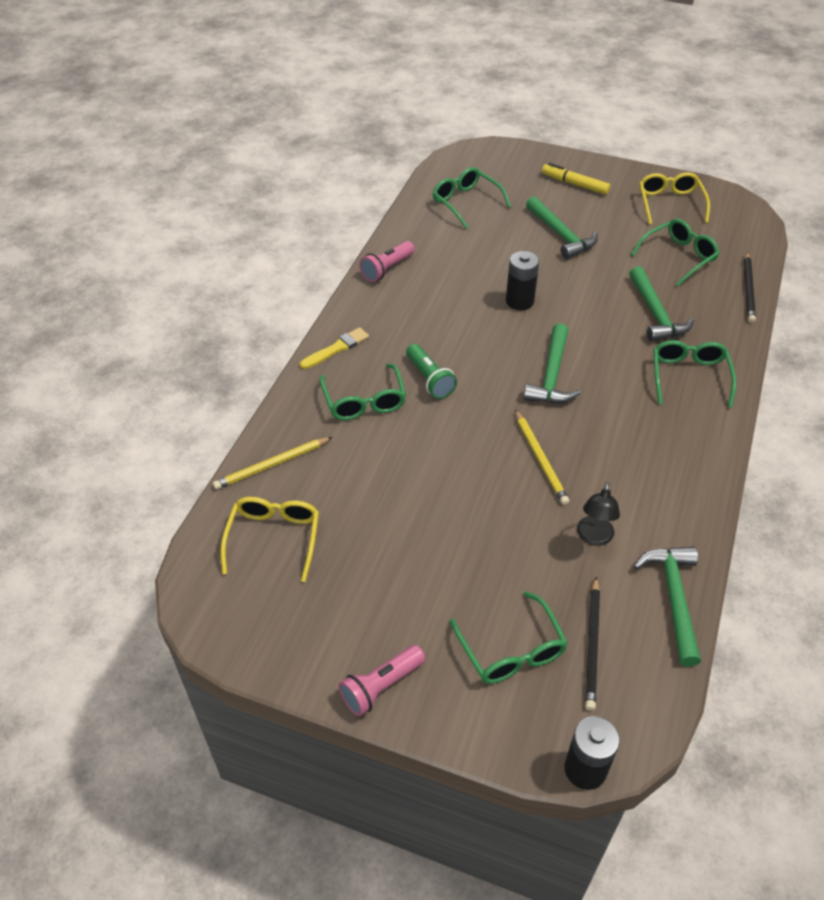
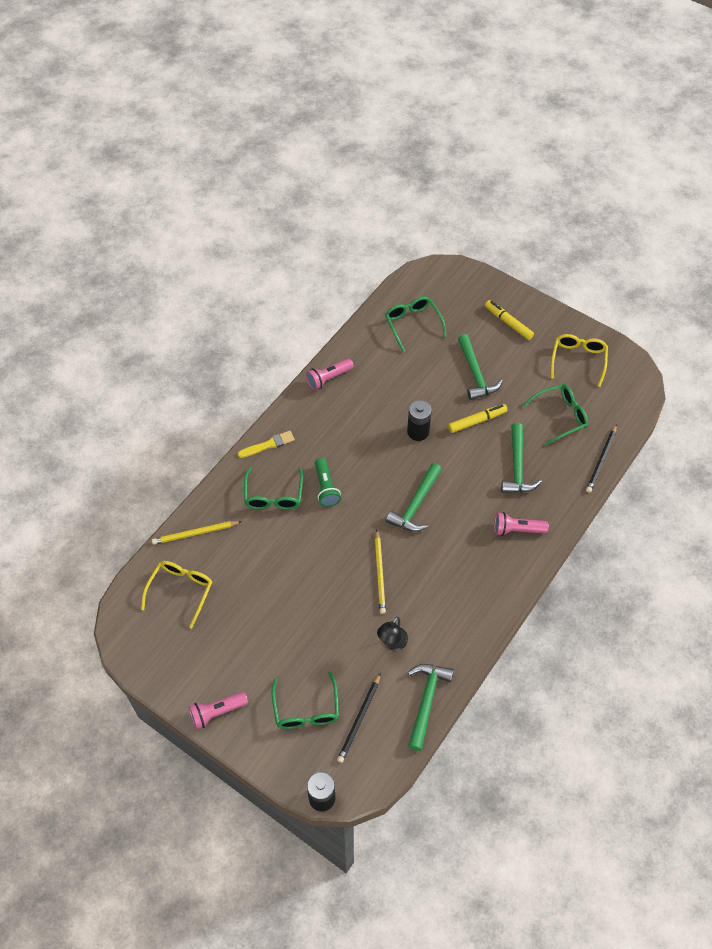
camera: 15 degrees right, 10 degrees up
(585, 278) = (477, 421): none -> yellow marker
(689, 377) = (517, 529): green glasses -> pink flashlight

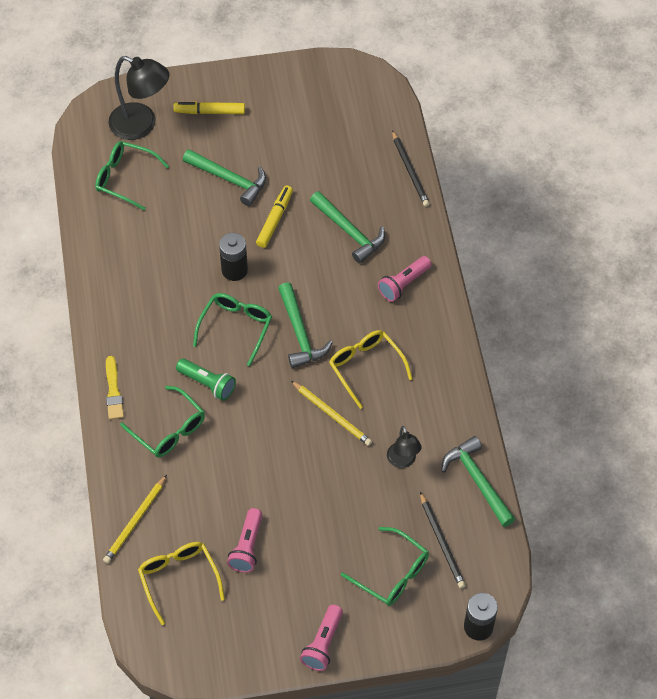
camera: 45 degrees left, 0 degrees up
(268, 445) = (113, 391): yellow brush -> yellow brush turned 150 degrees clockwise
(328, 378) = (102, 287): pink flashlight -> pink flashlight (247, 546)
(457, 300) = (141, 125): none -> black lamp
(560, 416) = (339, 160): green glasses -> green glasses (236, 327)
(578, 360) = (303, 99): yellow glasses -> yellow glasses (366, 367)

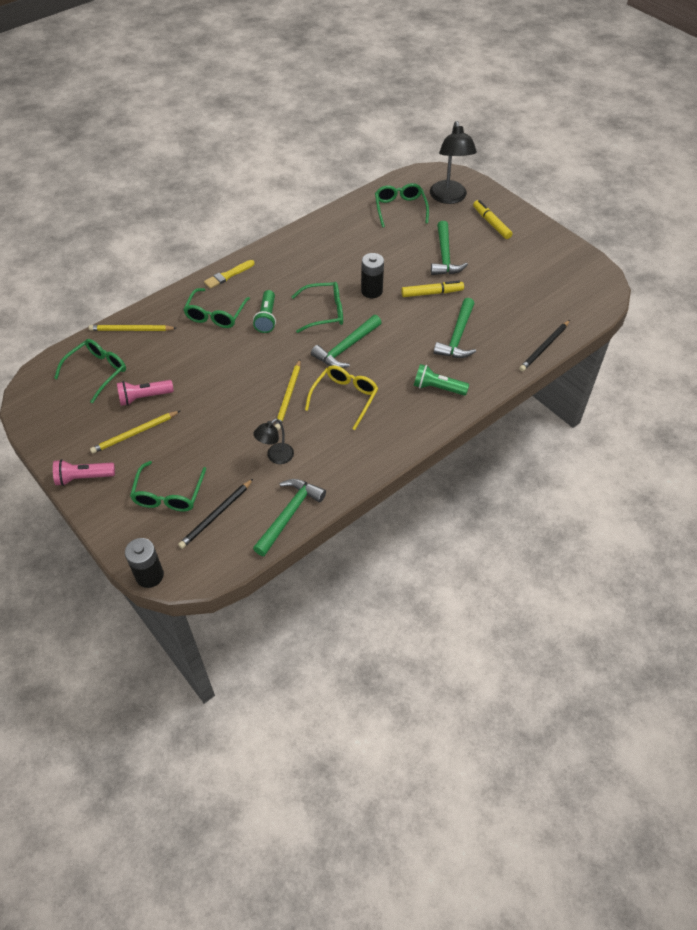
camera: 60 degrees right, 5 degrees down
(179, 579) = (97, 372): yellow glasses -> green glasses
(293, 574) = (135, 433): none -> yellow pencil
(403, 284) = (438, 388): pink flashlight -> green flashlight

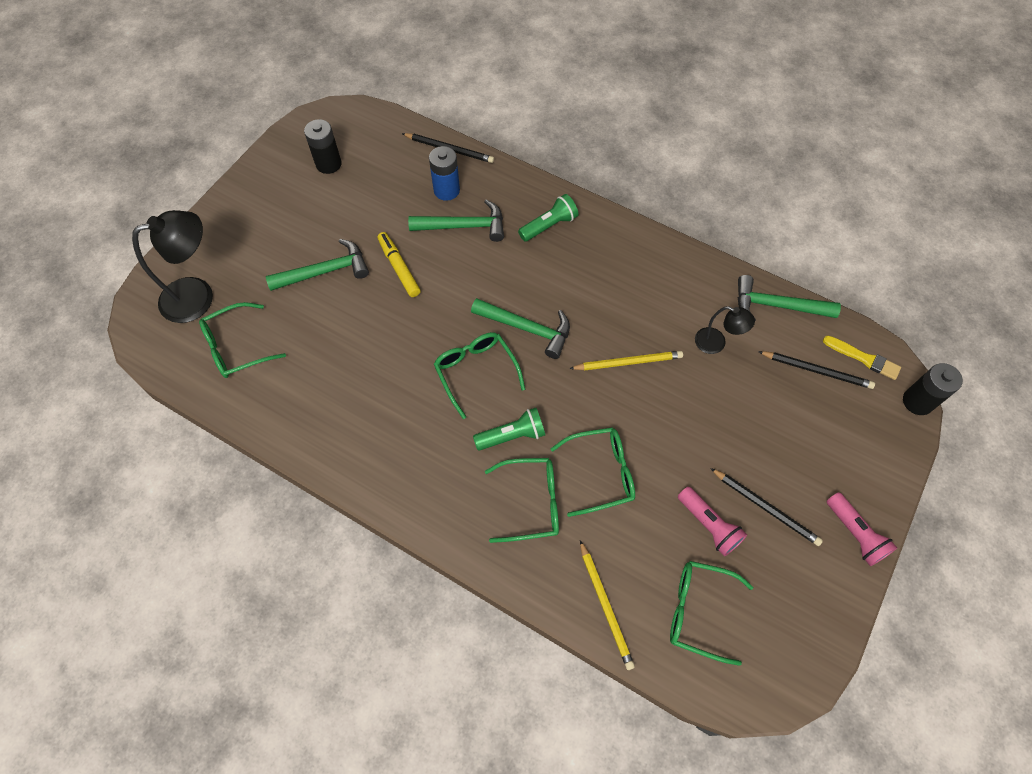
camera: 110 degrees left, 10 degrees up
(135, 433) = (765, 507): yellow pencil -> black pencil
(168, 494) = (821, 428): green glasses -> green glasses (601, 473)
(228, 275) = (447, 521): yellow brush -> yellow brush (863, 358)
(345, 398) = (603, 306): yellow glasses -> none
(371, 291) = (417, 332): black battery -> black battery (328, 164)
(438, 388) = (549, 225): green flashlight -> green flashlight turned 120 degrees counterclockwise
(491, 223) = (244, 238): yellow marker -> none
(499, 335) = (446, 190): none -> blue battery

